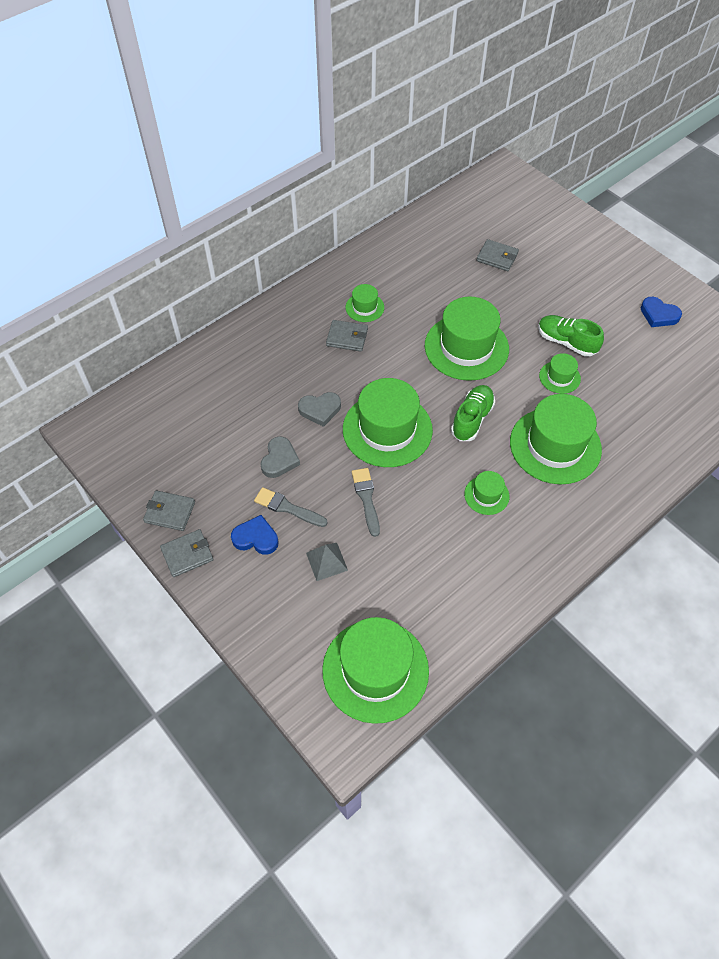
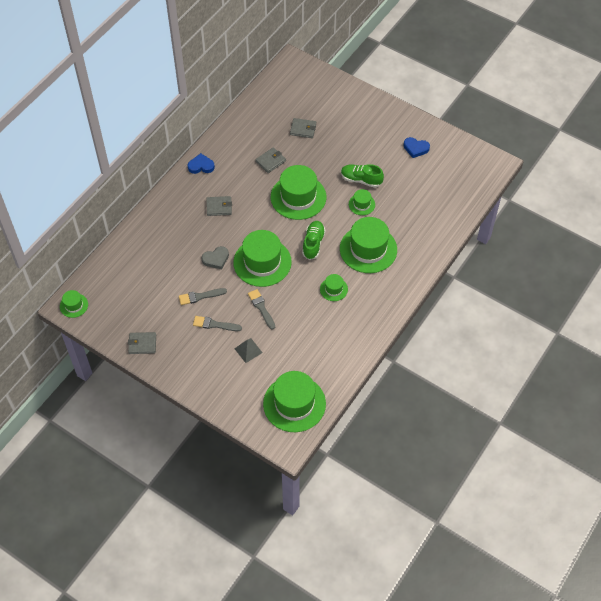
camera: 15 degrees left, 0 degrees up
(187, 554) = (162, 366): grey wallet -> grey wallet (270, 161)
(256, 538) = (201, 347): blue heart -> blue heart (201, 166)
(279, 460) = (200, 296): grey heart -> grey brush
(364, 307) = (224, 184): green hat -> green hat (74, 305)

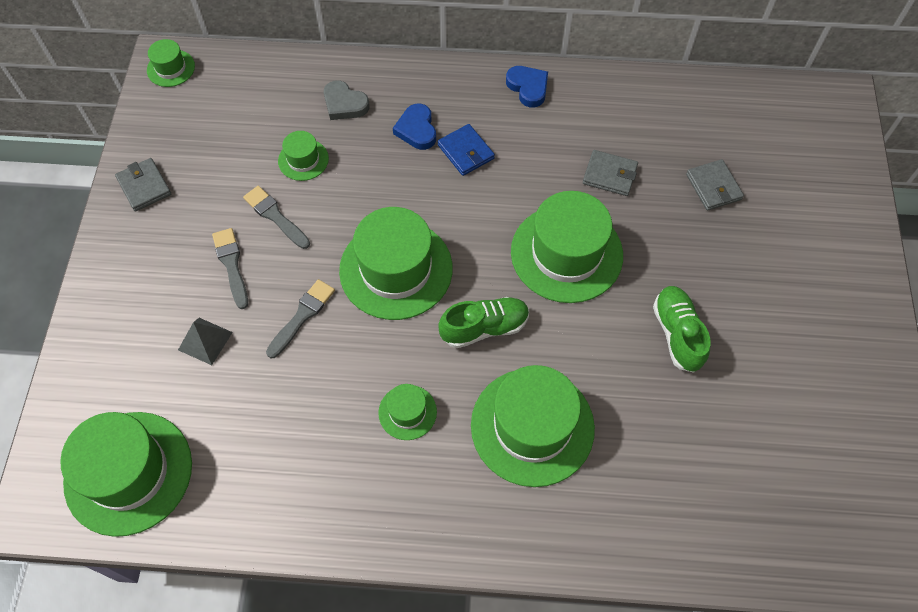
camera: 60 degrees right, 5 degrees up
(216, 259) = (361, 200): grey heart -> grey heart (344, 104)
(219, 207) = (465, 152): grey wallet -> blue wallet
(361, 204) = (624, 363): green hat -> green hat (303, 160)
(415, 148) = (822, 392): blue heart -> blue heart (417, 130)

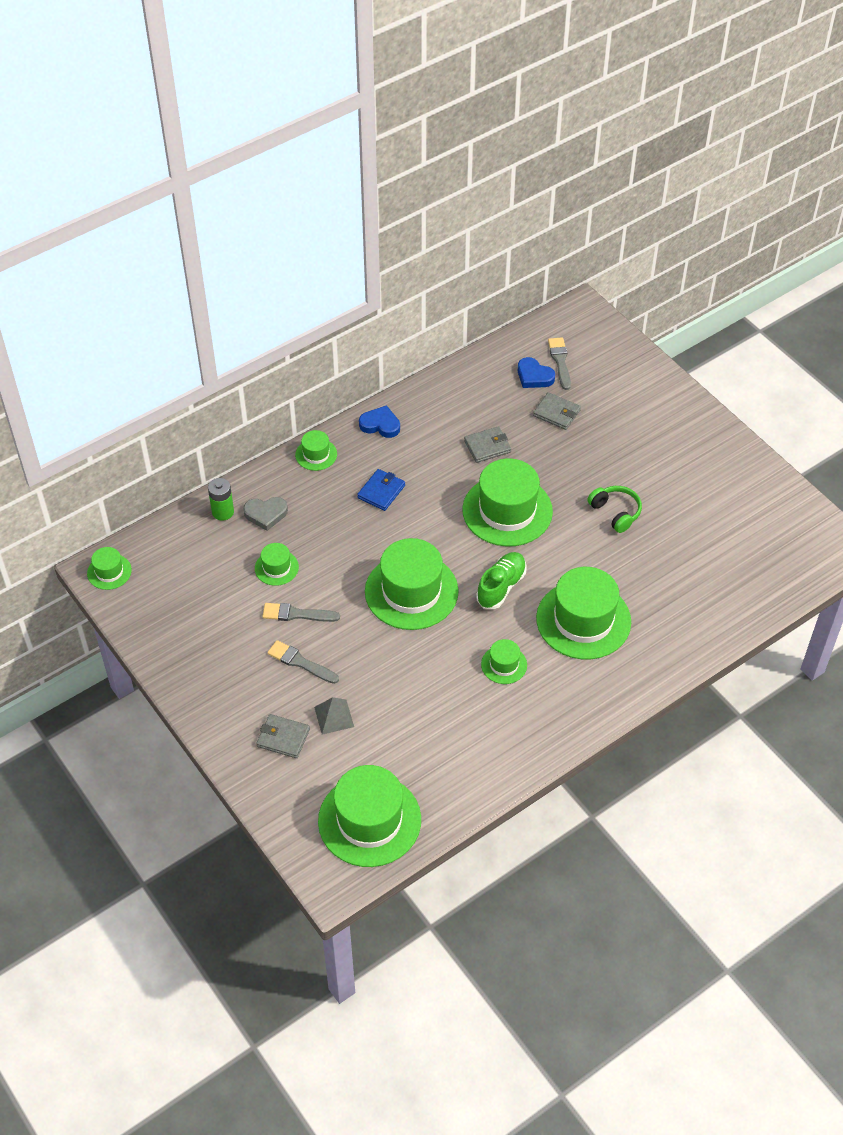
camera: 40 degrees left, 10 degrees down
(144, 186) = (182, 658): grey wallet -> grey wallet (283, 738)
(302, 316) = (381, 659): grey brush -> grey brush (560, 361)
(312, 77) = (223, 512): none -> green battery
(417, 130) = (334, 499): blue heart -> blue heart (534, 376)
(442, 78) = (316, 454): none -> green hat
(465, 152) = (381, 492): blue wallet -> blue wallet turned 75 degrees counterclockwise
(677, 334) = (615, 512): green shoe -> green headphones

